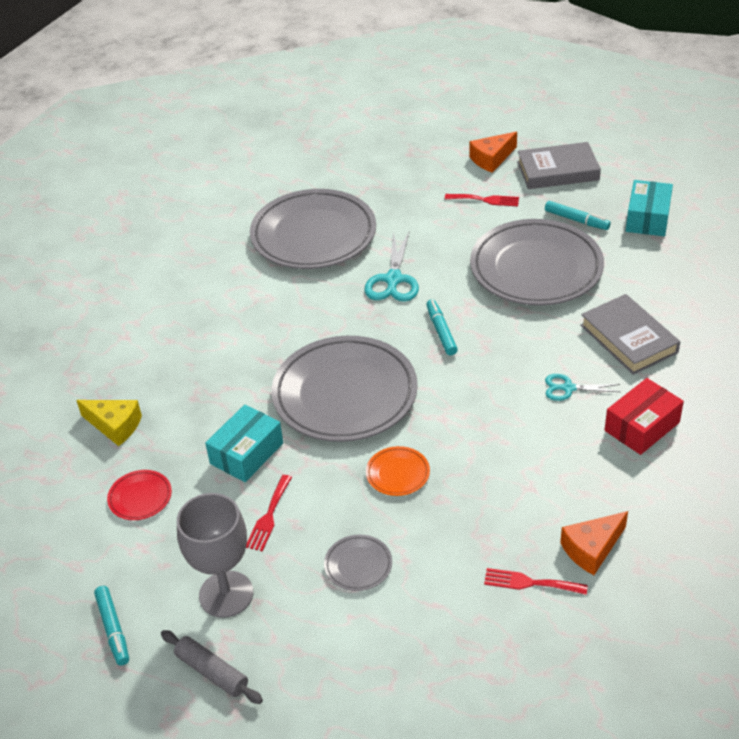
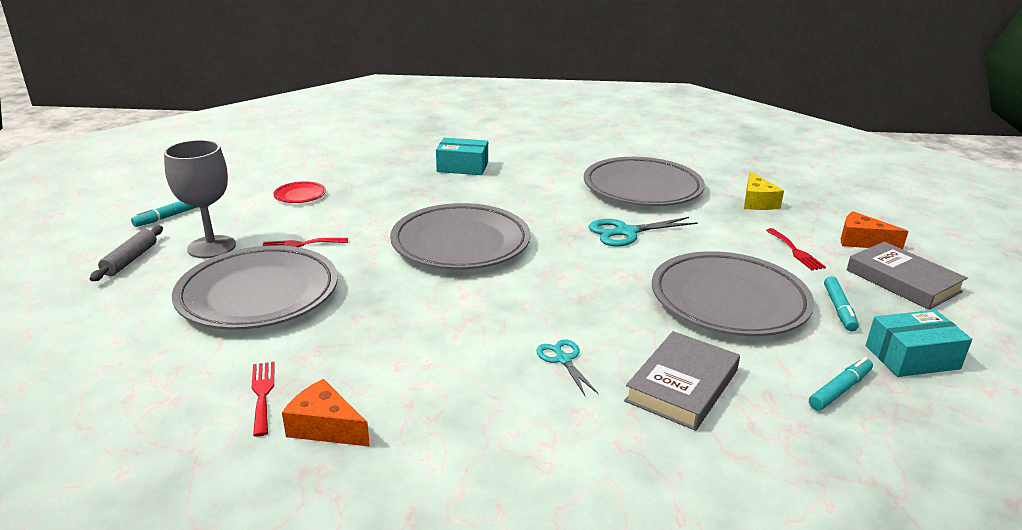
camera: 60 degrees right, 15 degrees down
(115, 426) = (367, 171): yellow cheese -> yellow cheese (757, 202)
(246, 453) = (366, 220): turquoise box -> turquoise box (462, 167)
(358, 565) = (258, 294): grey plate -> grey plate, size x2.43
(398, 474) = (378, 289): orange plate -> none
(441, 331) = (581, 269): turquoise marker -> turquoise marker (840, 390)
(642, 426) = (541, 426): red box -> none

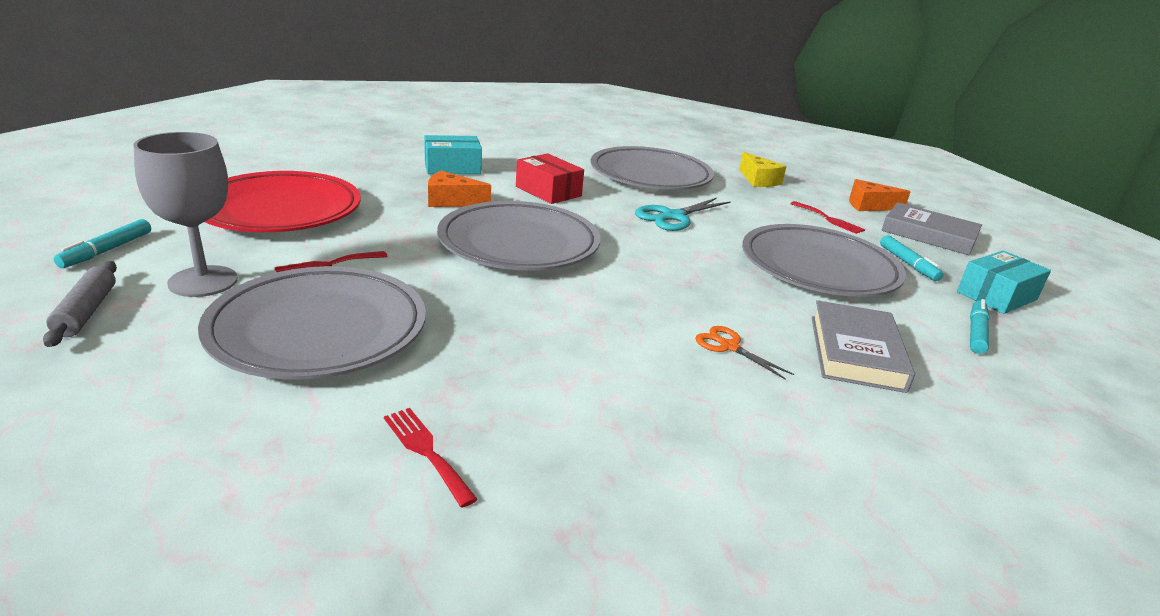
camera: 25 degrees left, 0 degrees up
(300, 195) = (279, 210): red plate -> red plate, size x2.43
(325, 427) = (542, 474): orange cheese -> orange cheese (451, 201)
(528, 196) = (548, 191): none -> red box
(563, 359) = (729, 347): turquoise scissors -> orange scissors

